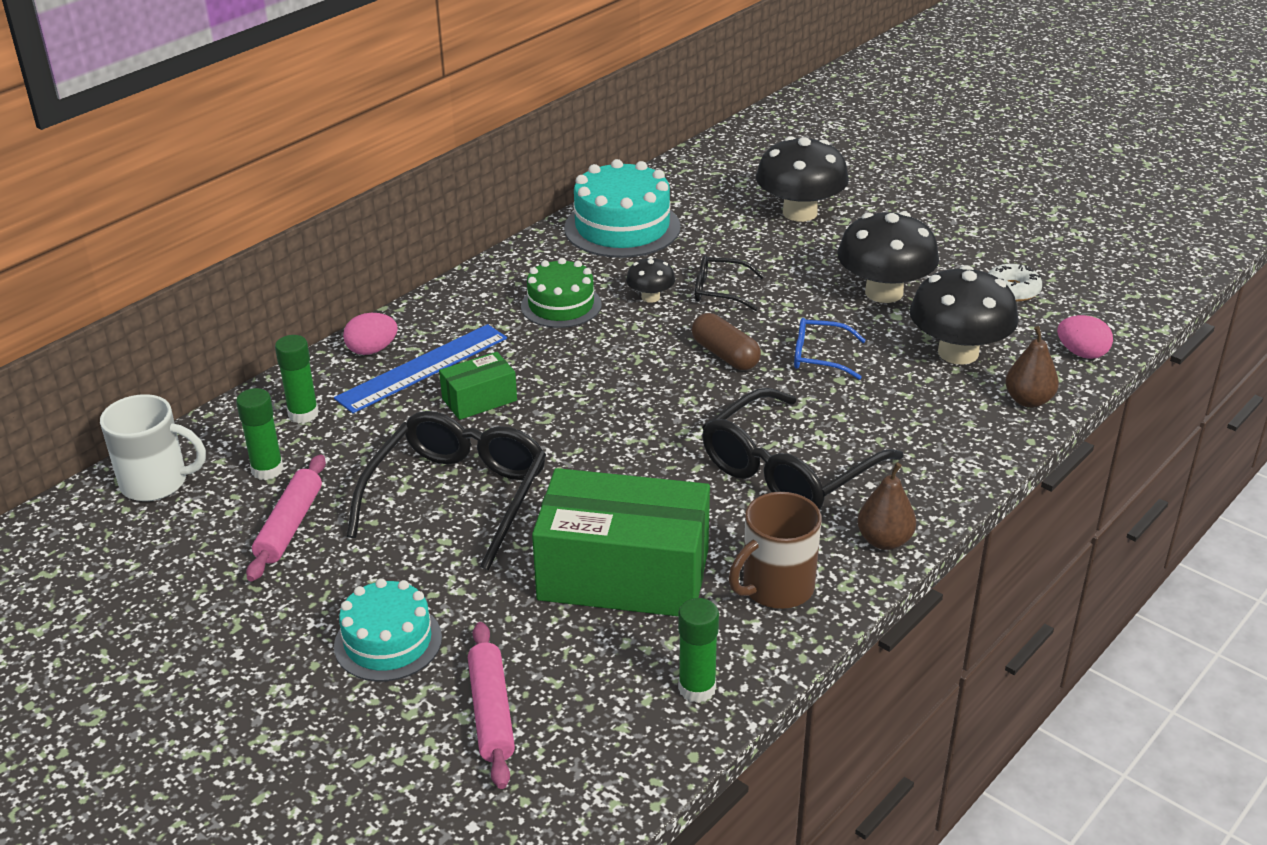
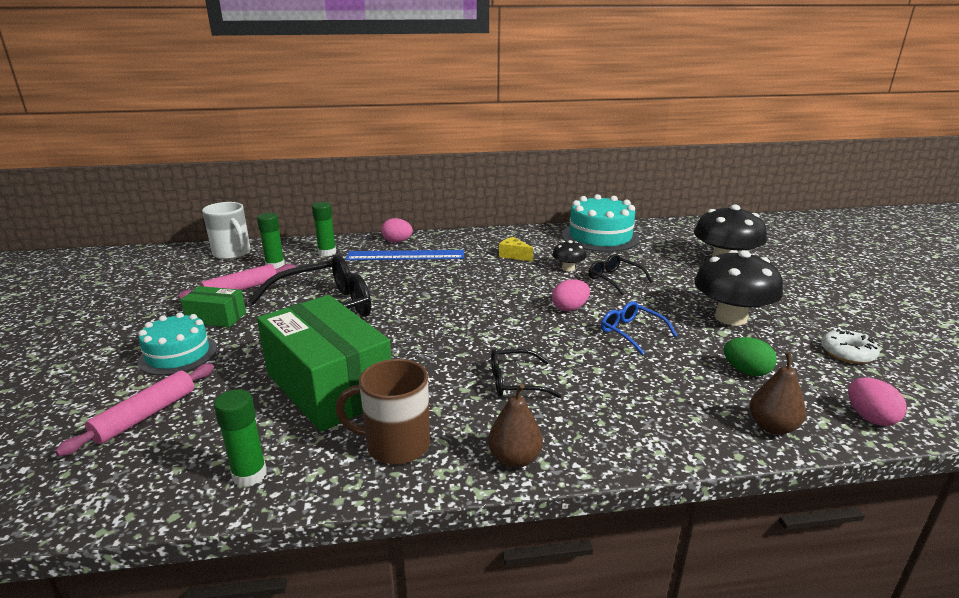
camera: 40 degrees right, 10 degrees down
(479, 399) = (407, 276): green box -> green box (216, 318)
(561, 305) = (514, 255): green cake -> yellow cheese
(725, 355) = (569, 308): brown capsule -> pink egg
(789, 470) = (515, 382): black glasses -> black glasses, size x0.51
(958, 353) = (746, 371): black mushroom -> green egg

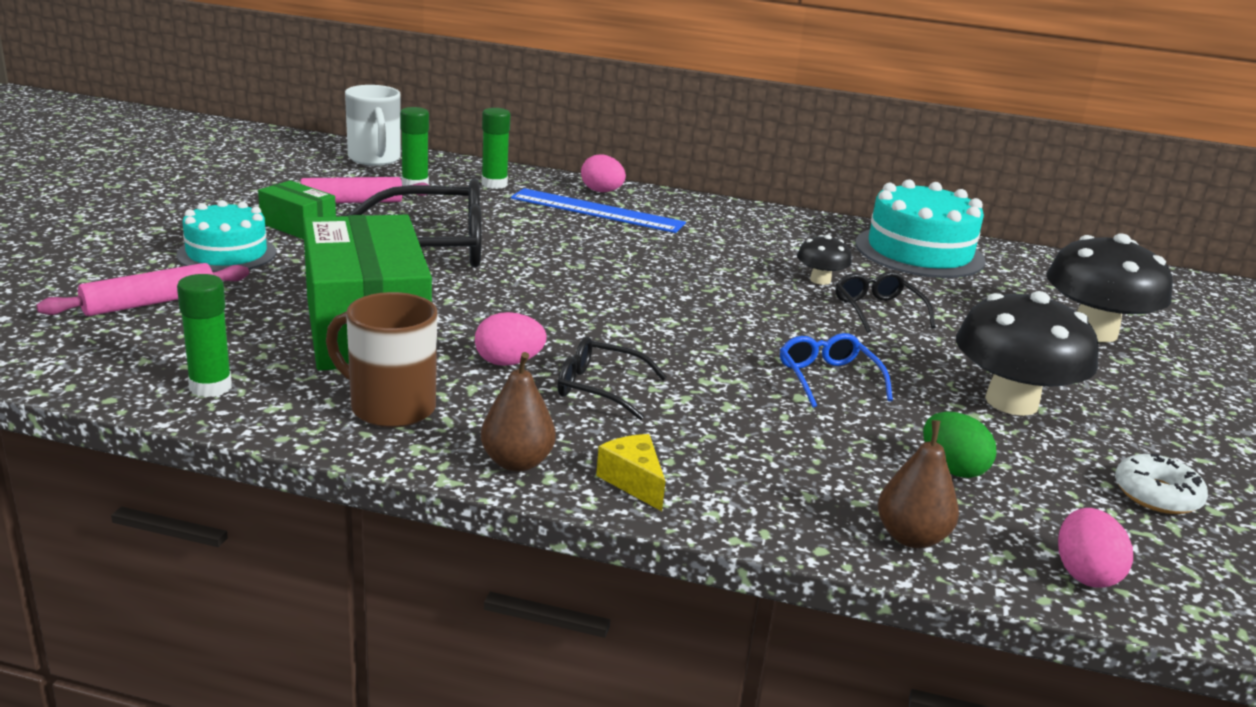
camera: 20 degrees right, 0 degrees up
(514, 255) = (754, 246): yellow cheese -> yellow cheese (633, 481)
(569, 308) = (767, 328): pink egg -> pink egg (508, 362)

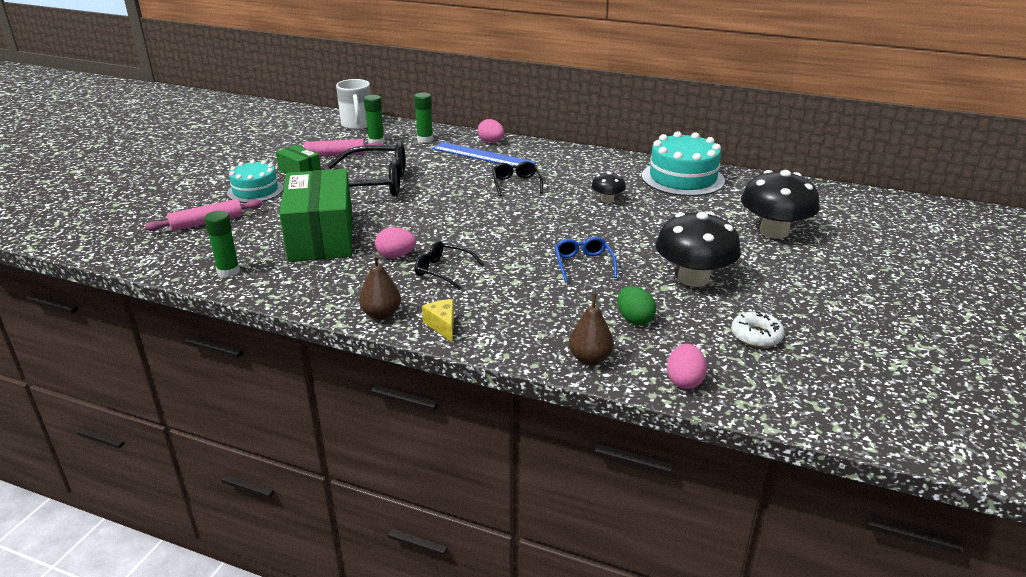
camera: 10 degrees right, 5 degrees up
(390, 407) = (321, 283): brown mug -> none
(878, 311) = (635, 219): black glasses -> black glasses (516, 184)

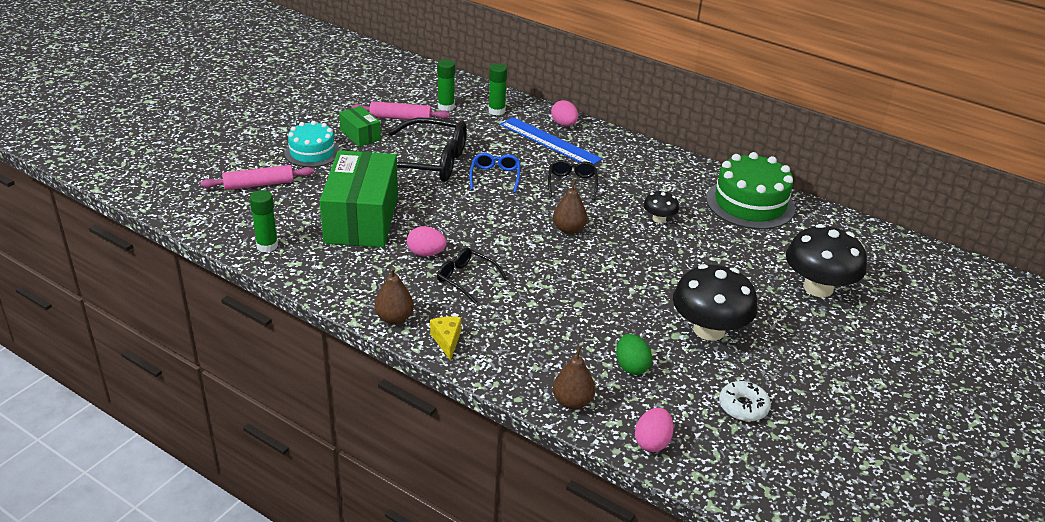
camera: 10 degrees right, 5 degrees up
(357, 125) = (432, 81): white mug -> none
(527, 218) = (569, 229): none -> brown pear
(583, 264) = (605, 295): blue glasses -> blue glasses (495, 177)
(682, 178) = (750, 204): turquoise cake -> green cake

